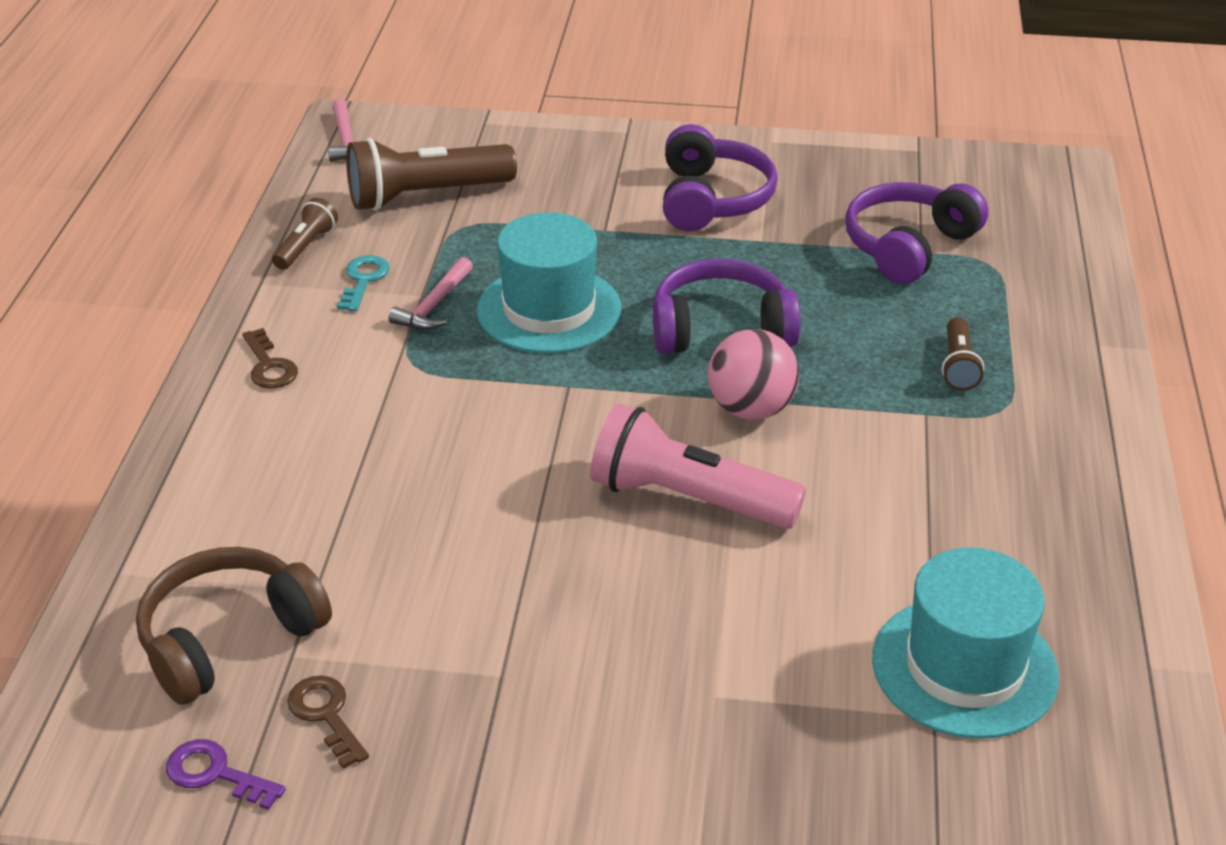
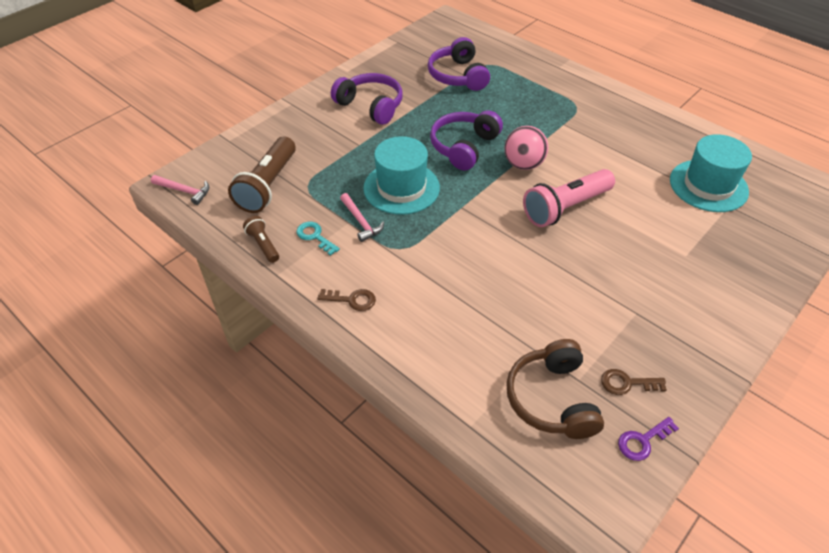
camera: 55 degrees left, 10 degrees up
(958, 366) = (542, 102): brown flashlight -> none

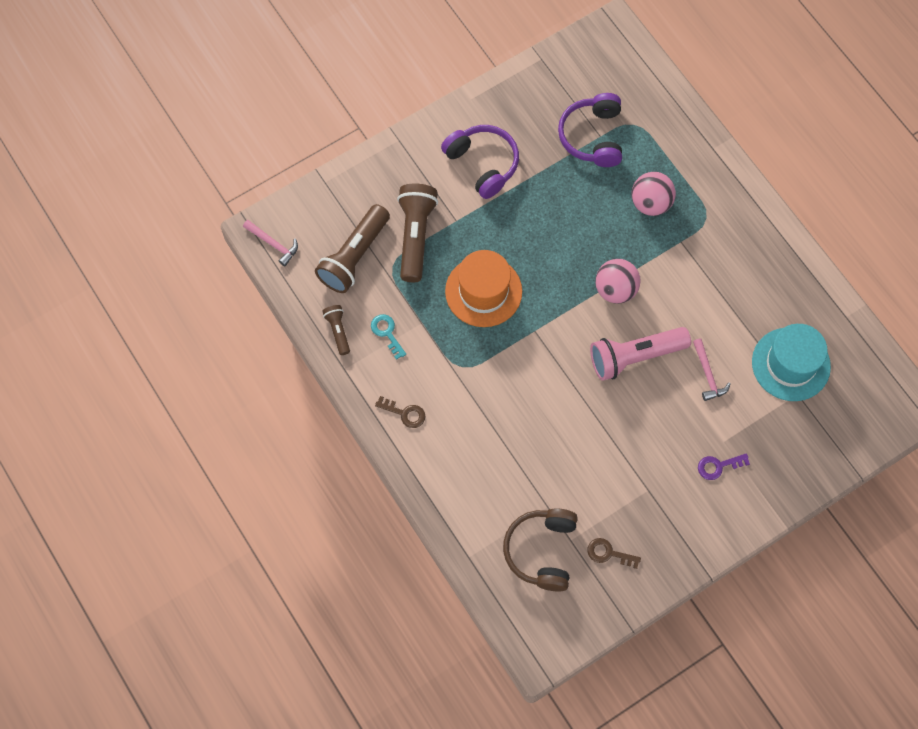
camera: 15 degrees right, 20 degrees up
(324, 161) = (415, 236): none -> brown flashlight
(361, 221) = (433, 325): pink hammer -> pink hammer (708, 374)
(401, 188) = (483, 291): turquoise hat -> orange hat
(464, 147) = (563, 250): purple headphones -> none
(525, 105) = (650, 203): none -> pink ball
(643, 441) = (598, 604): purple key -> purple key (718, 466)

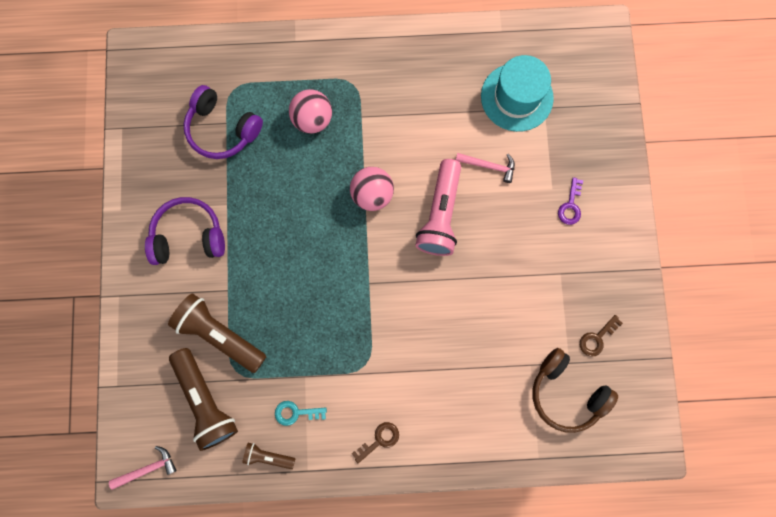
camera: 60 degrees left, 10 degrees up
(483, 291) = (307, 305): orange hat -> none

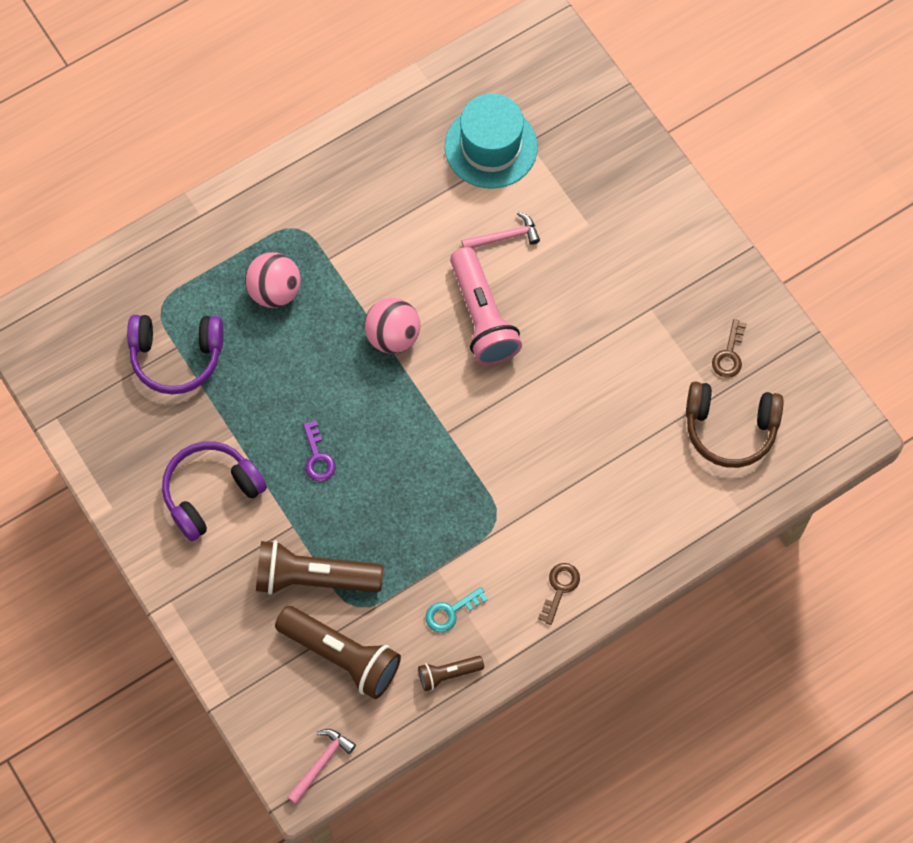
camera: 30 degrees left, 10 degrees down
(570, 205) = (619, 231): purple key -> purple key (317, 457)

